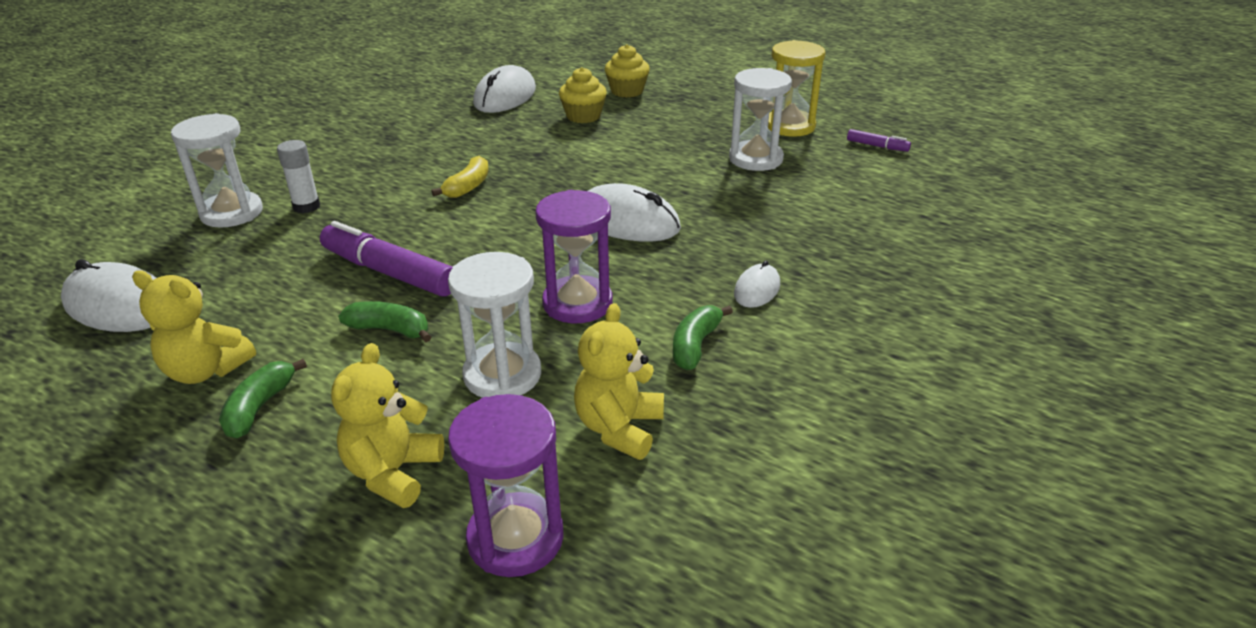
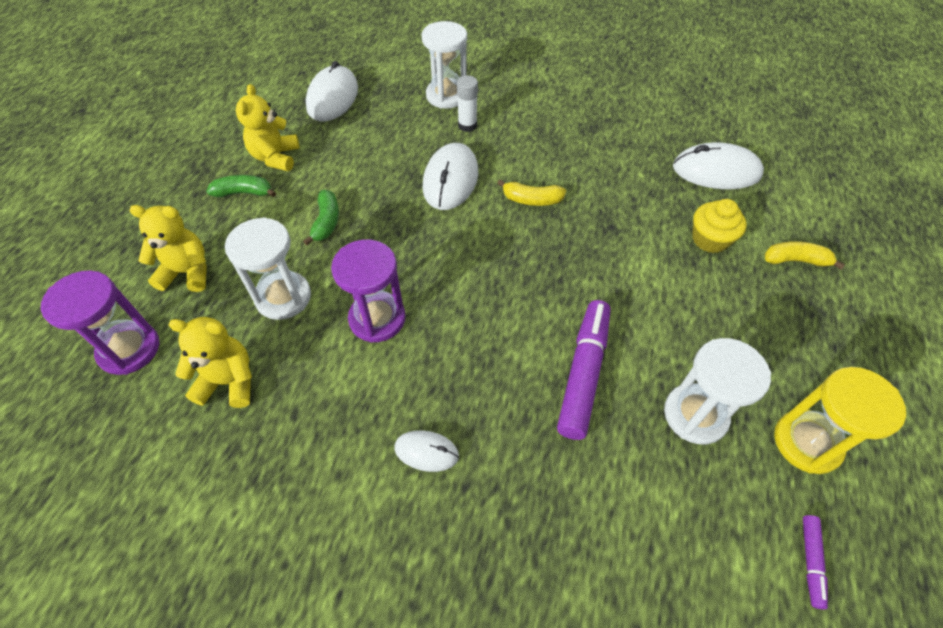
camera: 75 degrees right, 20 degrees up
(389, 272) = (394, 198): purple marker -> purple marker (583, 373)
(627, 91) = (795, 260): yellow cupcake -> yellow banana
(627, 221) = (514, 323): white mouse -> white mouse (450, 180)
(695, 345) = (333, 414): green banana -> none

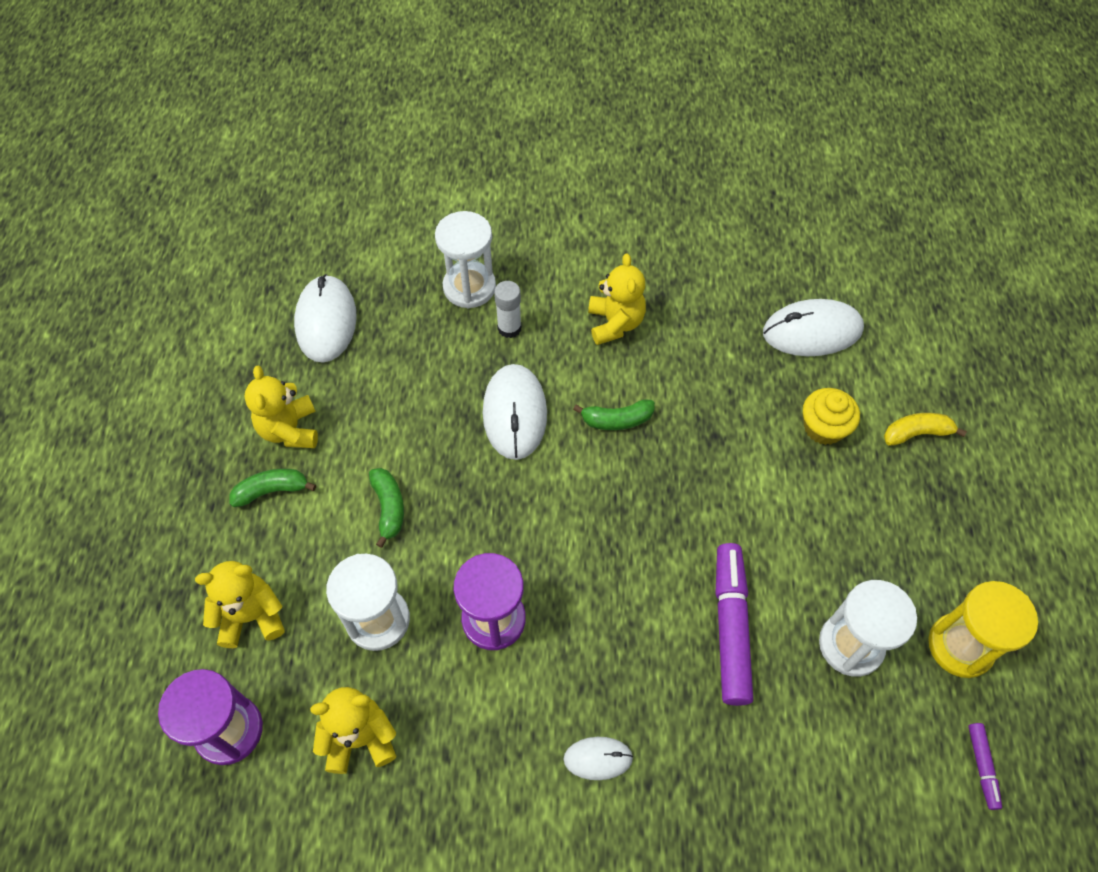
camera: 15 degrees left, 5 degrees up
(532, 200) = (617, 420): yellow banana -> green banana
(551, 137) = (615, 323): none -> yellow teddy bear

